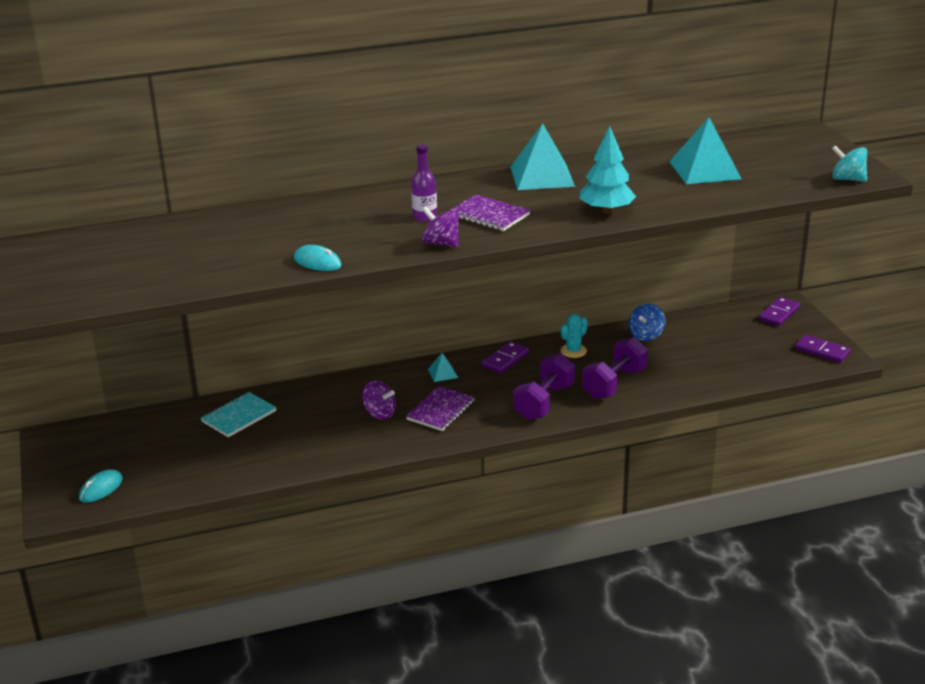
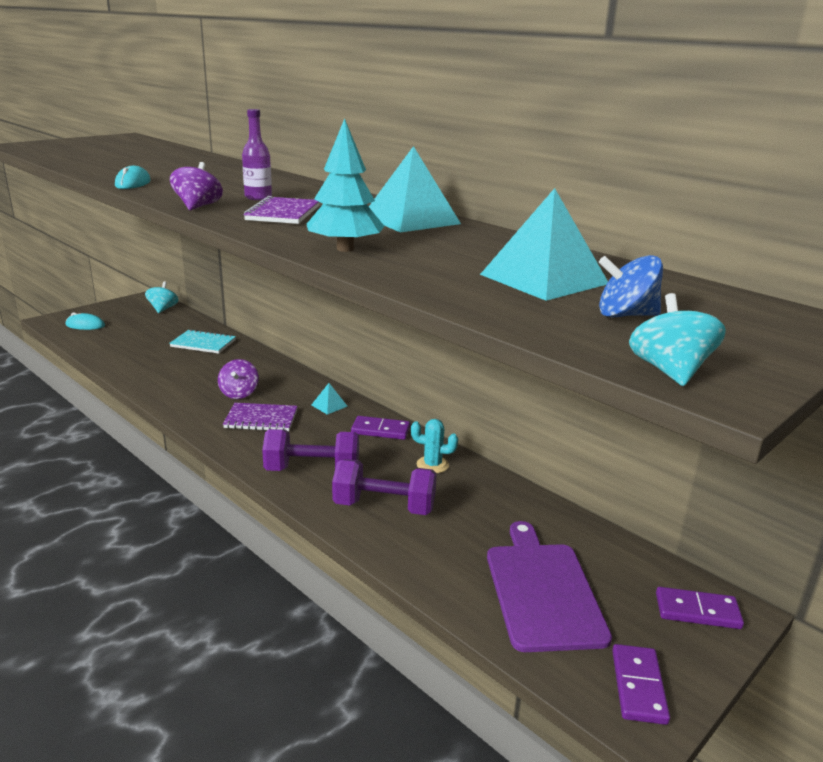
camera: 60 degrees right, 5 degrees down
(104, 430) = (163, 309): none -> turquoise spinning top
(646, 335) = (515, 505): blue spinning top -> blue spinning top (625, 315)
(736, 353) = (543, 591): none -> purple cutting board

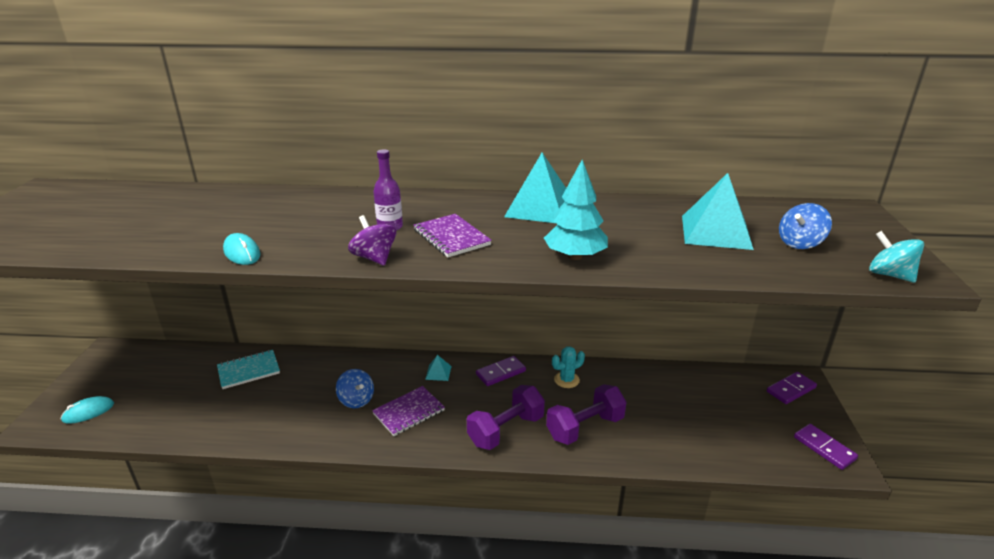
camera: 40 degrees left, 5 degrees up
(163, 309) = (147, 355): turquoise spinning top -> none
(239, 393) = (356, 400): purple spinning top -> blue spinning top
(543, 591) = (726, 425): purple cutting board -> none

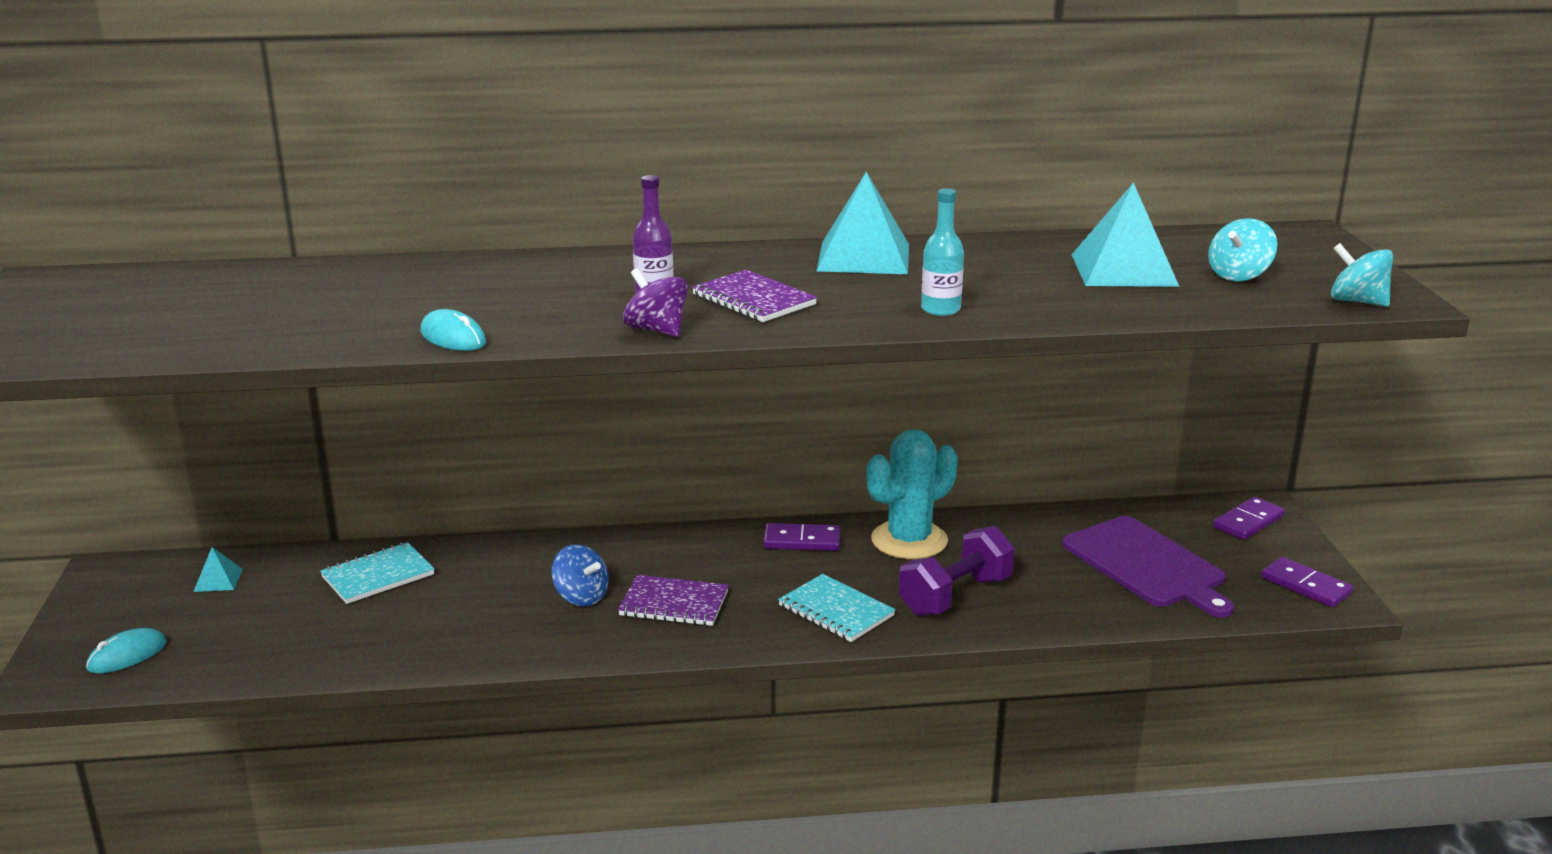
camera: 10 degrees left, 5 degrees down
(409, 412) = (674, 604): purple notebook -> purple notebook turned 60 degrees clockwise
(438, 372) = (700, 549): turquoise pyramid -> turquoise pyramid (218, 580)
(501, 373) = (802, 541): purple domino -> purple domino turned 45 degrees clockwise
(506, 430) = (836, 611): purple dumbbell -> turquoise notebook
(566, 380) = (909, 540): turquoise cactus -> turquoise cactus, size x1.87
(575, 256) = (940, 309): turquoise tree -> turquoise bottle
(716, 417) = (1146, 565): none -> purple cutting board
(800, 243) = (1239, 275): blue spinning top -> turquoise spinning top

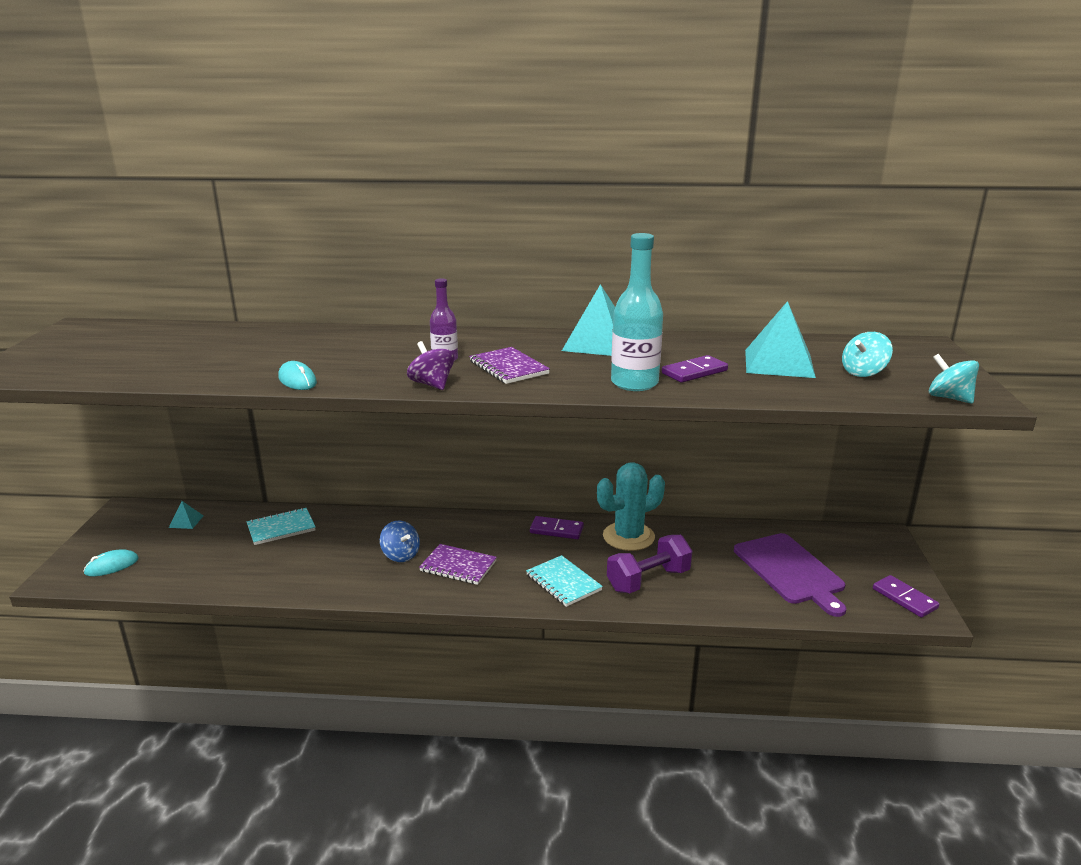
camera: 10 degrees right, 0 degrees up
(940, 309) = (634, 383): turquoise bottle -> turquoise bottle, size x1.70
(1248, 522) = (872, 546): purple domino -> purple domino (694, 372)

